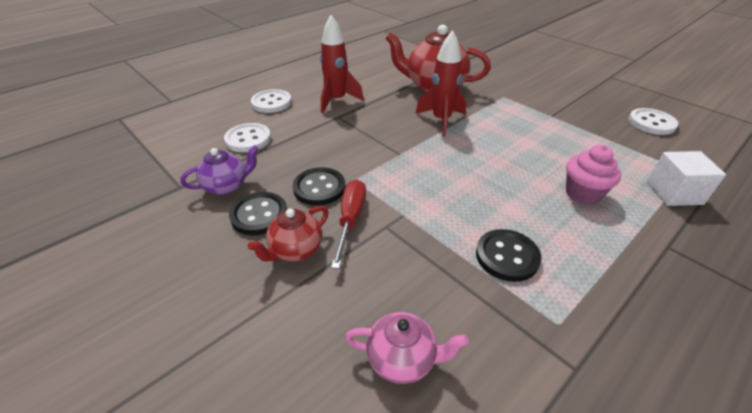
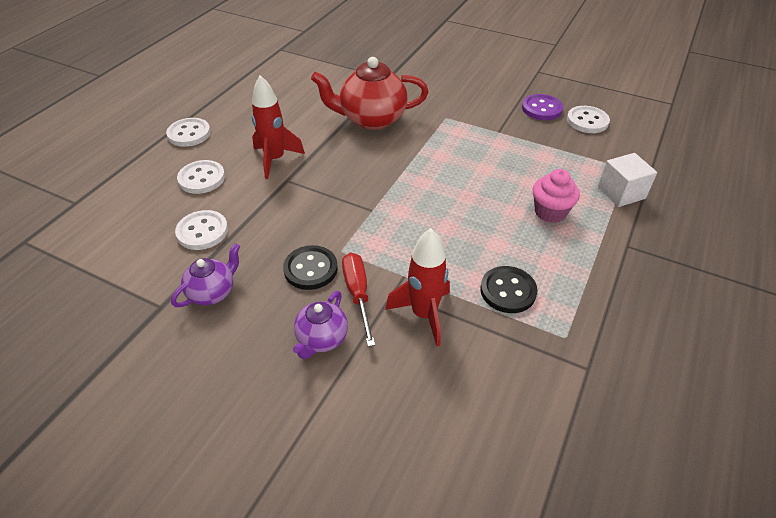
camera: 20 degrees left, 5 degrees up
(259, 215) = (266, 314): black button -> none
(281, 72) = (189, 134): none -> white button
(295, 250) = (321, 339): red teapot -> purple teapot
(402, 359) = (459, 404): pink teapot -> none
(441, 120) = (396, 161): red rocket -> red rocket (424, 314)
(604, 105) = (541, 109): none -> purple button

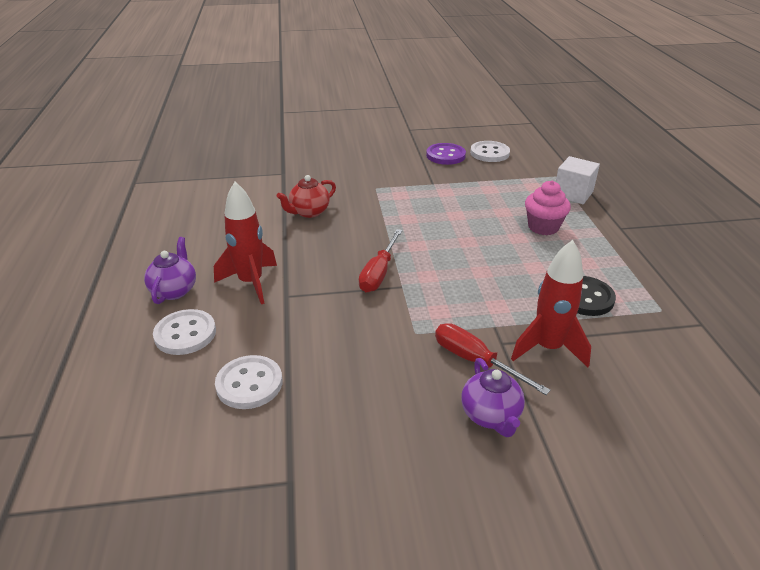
camera: 35 degrees left, 10 degrees down
(189, 134) = (115, 297): white button -> none
(212, 292) = (333, 435): purple teapot -> purple teapot (174, 290)
(310, 269) = (406, 362): black button -> none
(367, 192) = (379, 273): none -> red screwdriver
(372, 119) = (309, 212): red teapot -> red teapot, size x0.55

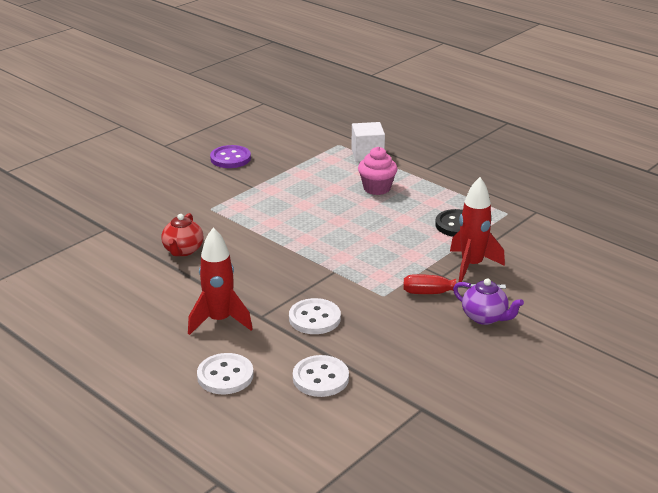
camera: 40 degrees left, 5 degrees down
(174, 290) = (165, 355): purple teapot -> none
(379, 273) = (306, 270): red screwdriver -> none
(489, 153) = (264, 143): white button -> white button (314, 318)

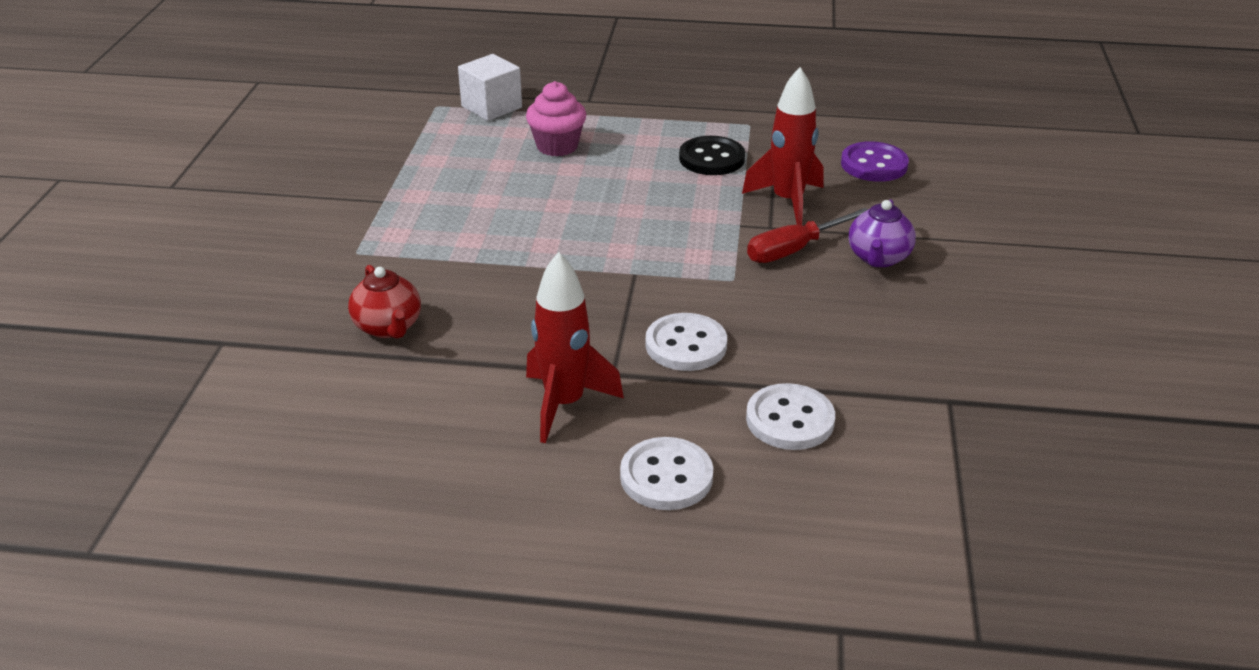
camera: 35 degrees left, 5 degrees up
(230, 158) = (301, 172): purple button -> purple button (874, 164)
(485, 317) = (878, 258): purple teapot -> purple teapot turned 105 degrees clockwise

